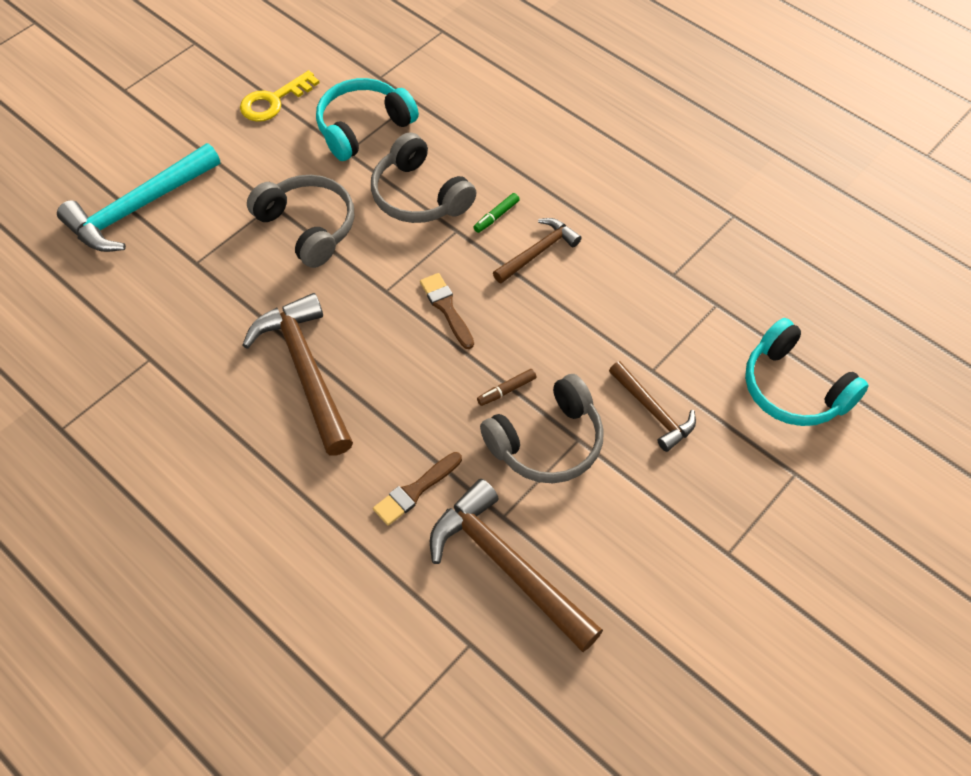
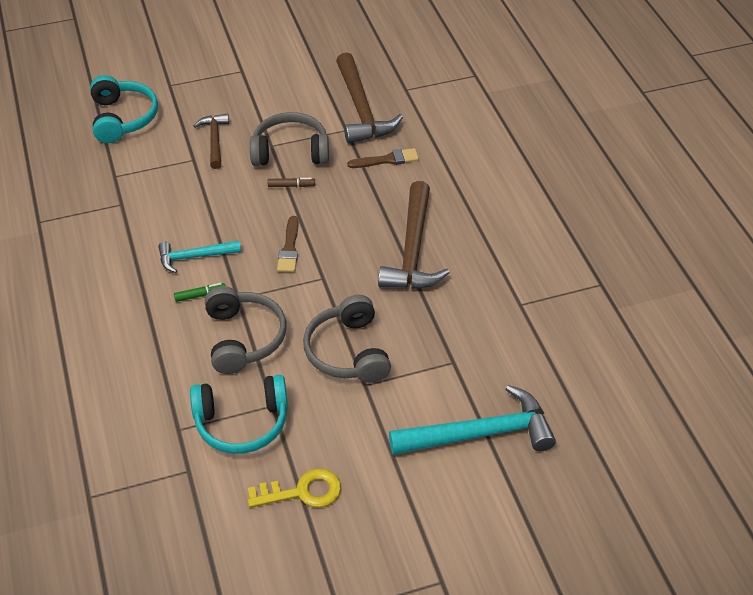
camera: 150 degrees left, 10 degrees down
(537, 252) = (195, 257): brown hammer -> turquoise hammer

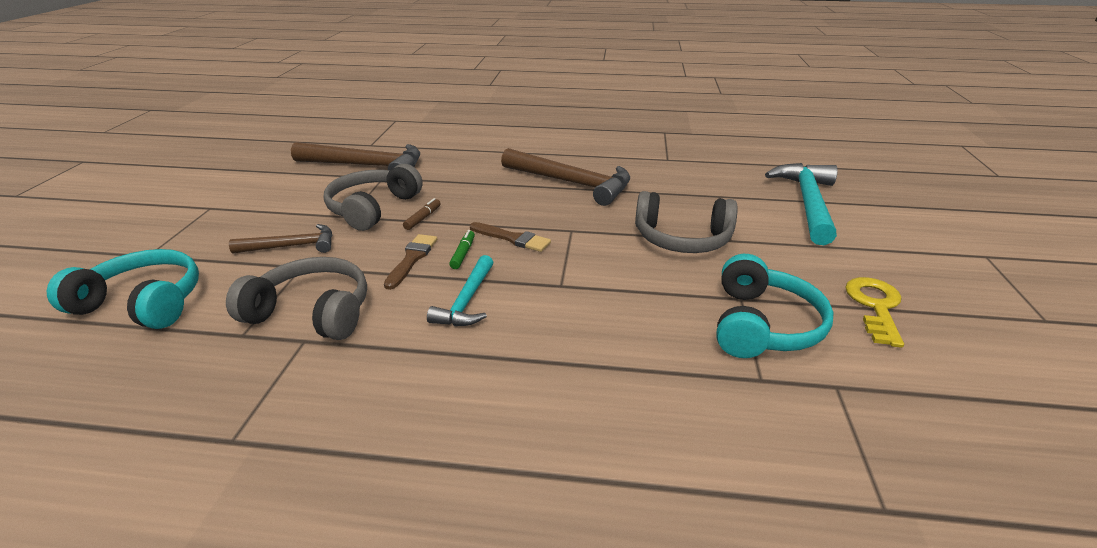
camera: 65 degrees left, 15 degrees down
(200, 295) = (535, 310): green marker -> green marker (463, 254)
(214, 140) = (291, 246): brown hammer -> brown hammer turned 150 degrees clockwise
(244, 338) = (627, 295): grey headphones -> grey headphones (312, 312)
(387, 160) = (447, 169): brown brush -> brown brush (412, 259)

